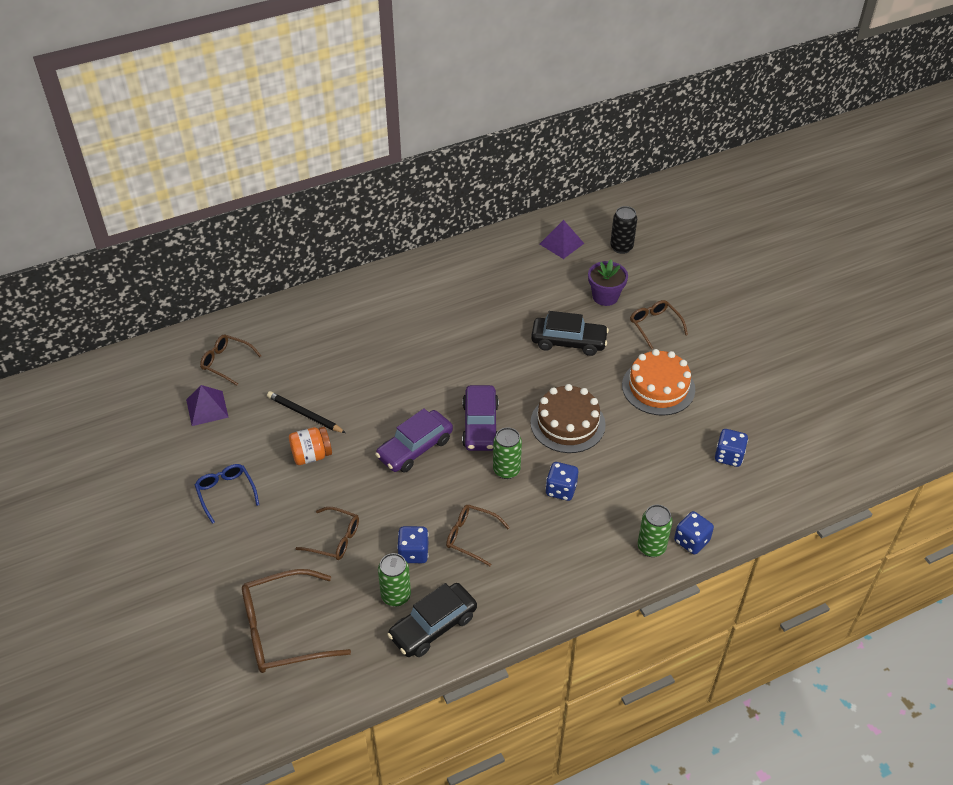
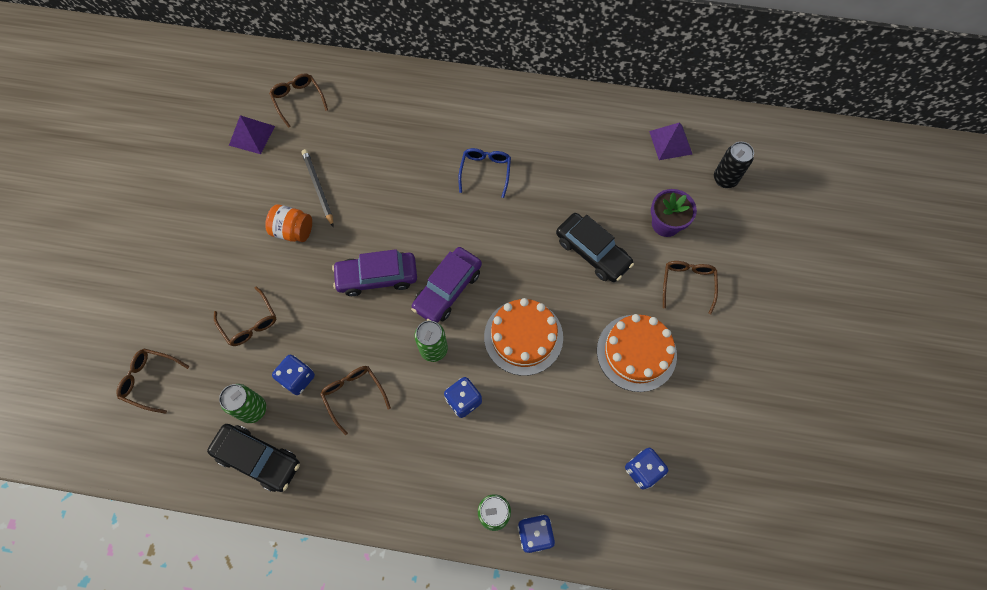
camera: 35 degrees right, 20 degrees up
(226, 493) = (206, 224): blue glasses -> blue glasses (485, 172)
(283, 630) = (150, 380): brown glasses -> brown glasses, size x0.57
(433, 626) = (258, 459): black car -> black car turned 150 degrees counterclockwise
(567, 423) = (523, 337): brown cake -> orange cake

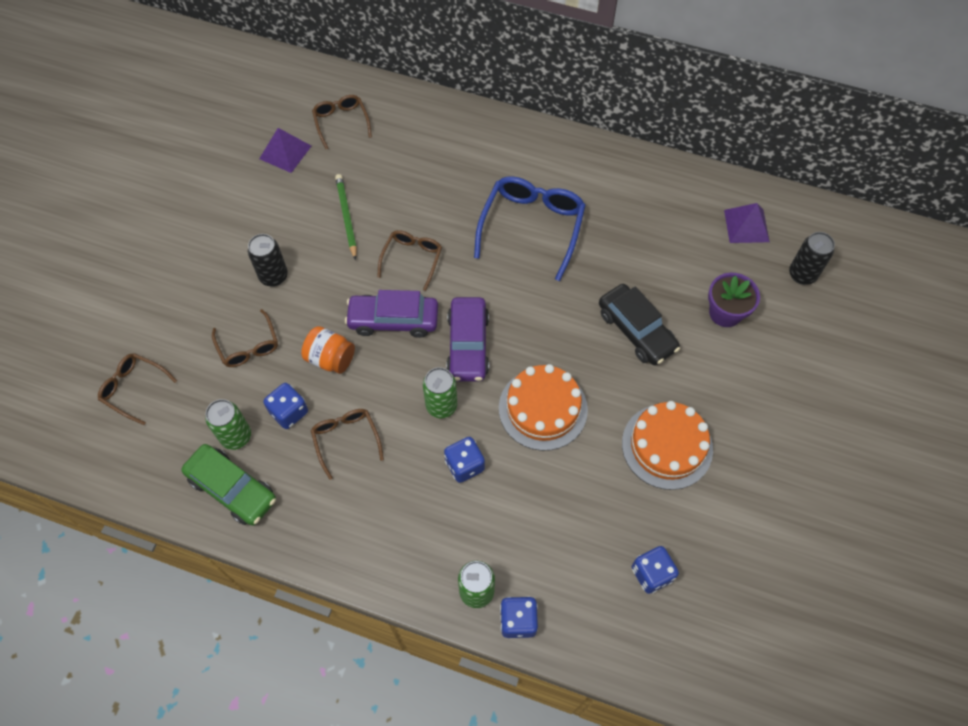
camera: 10 degrees right, 5 degrees down
(258, 459) = (232, 489): black car -> green car
(261, 253) = (273, 276): none -> black can
(293, 231) = (312, 258): orange jar -> orange jar (330, 358)
(318, 188) = (346, 217): black pencil -> green pencil
(447, 289) = (468, 345): purple car -> purple car turned 45 degrees counterclockwise
(485, 172) = (532, 227): blue glasses -> blue glasses, size x1.75
(687, 284) = (738, 381): brown glasses -> brown glasses (412, 259)

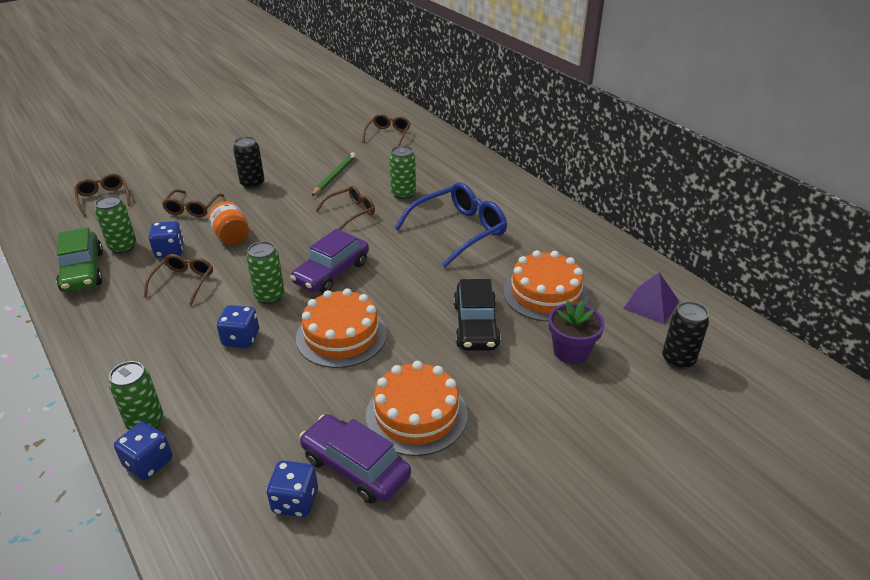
camera: 35 degrees right, 25 degrees down
(285, 152) = (336, 135): purple pyramid -> none
(393, 320) = (298, 236): purple car -> purple car (355, 467)
(438, 205) = (403, 194): none -> green can
(661, 261) = (545, 293): none -> orange cake

